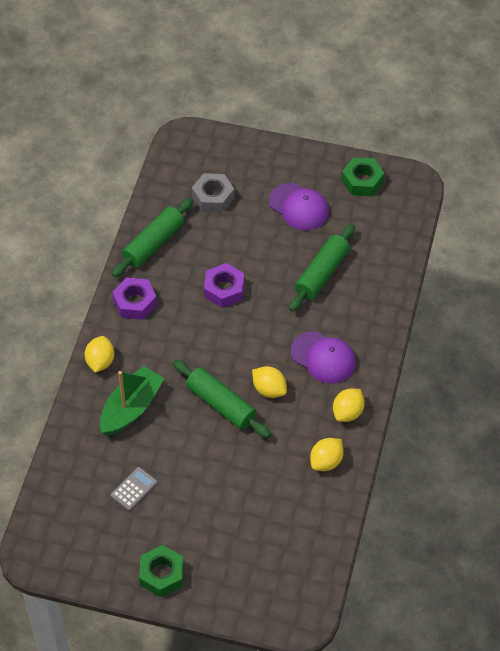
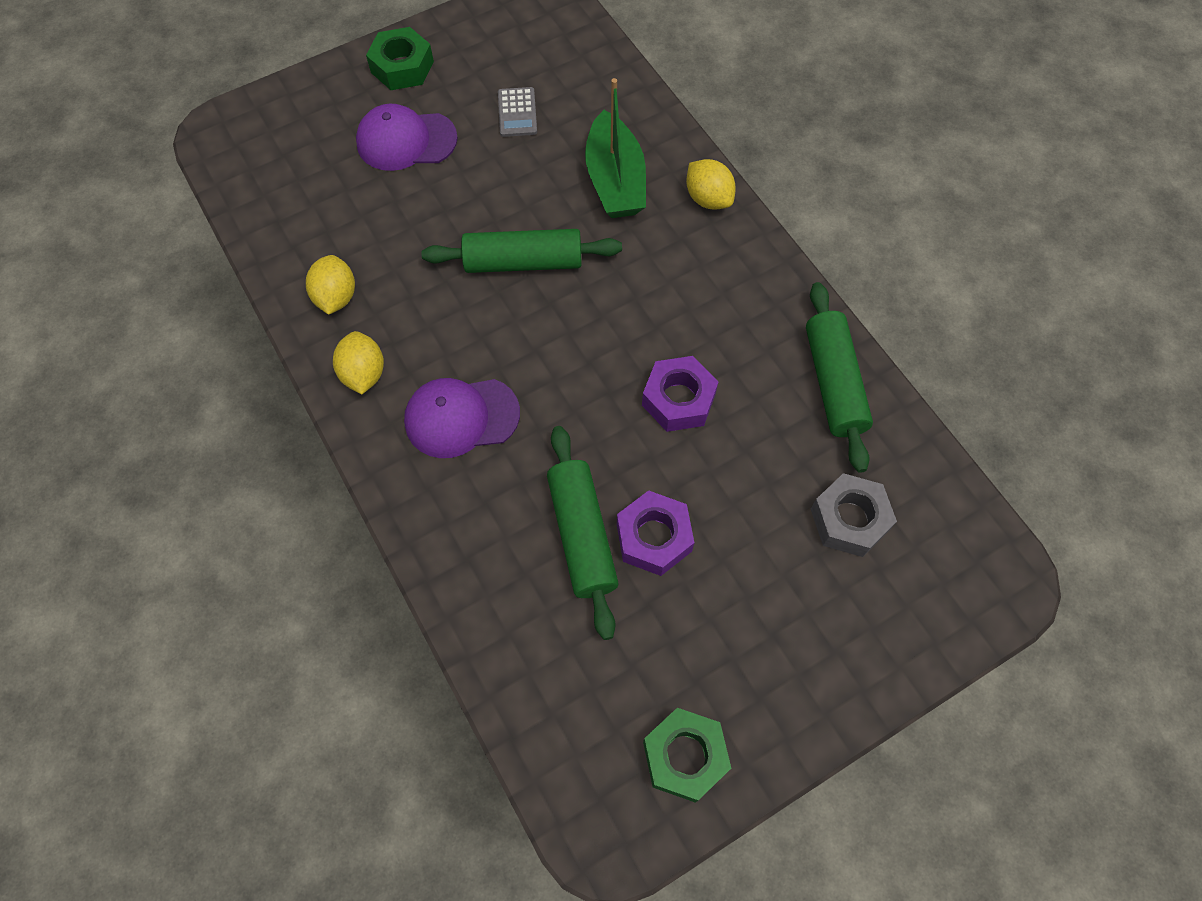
camera: 135 degrees right, 10 degrees up
(135, 302) = (758, 292): purple nut -> purple nut (654, 537)
(269, 389) = (487, 323): yellow lemon -> none
(299, 207) = (724, 615): purple cap -> purple cap (406, 141)

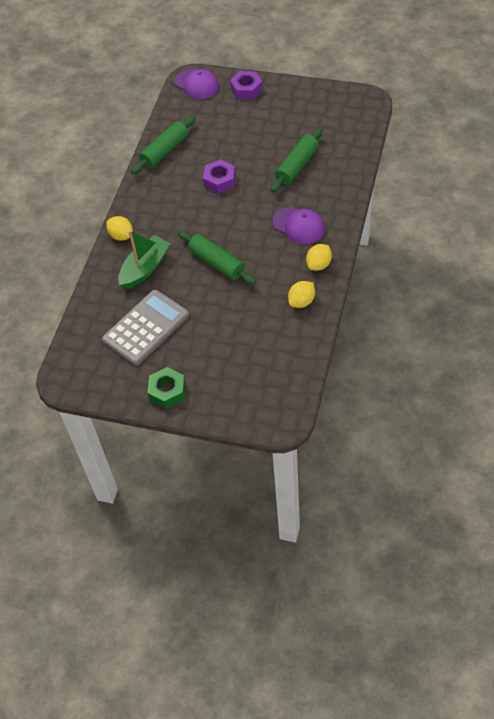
camera: 130 degrees left, 10 degrees down
(406, 141) = (205, 351): purple cap -> purple cap (197, 84)
(517, 112) = (146, 328): grey calculator -> grey calculator, size x2.29
(654, 537) = (275, 151): purple nut -> purple nut (246, 89)
(685, 756) = (328, 100): green nut -> none
(708, 198) = (121, 236): yellow lemon -> yellow lemon turned 60 degrees counterclockwise
(849, 519) = (211, 117): grey nut -> none

